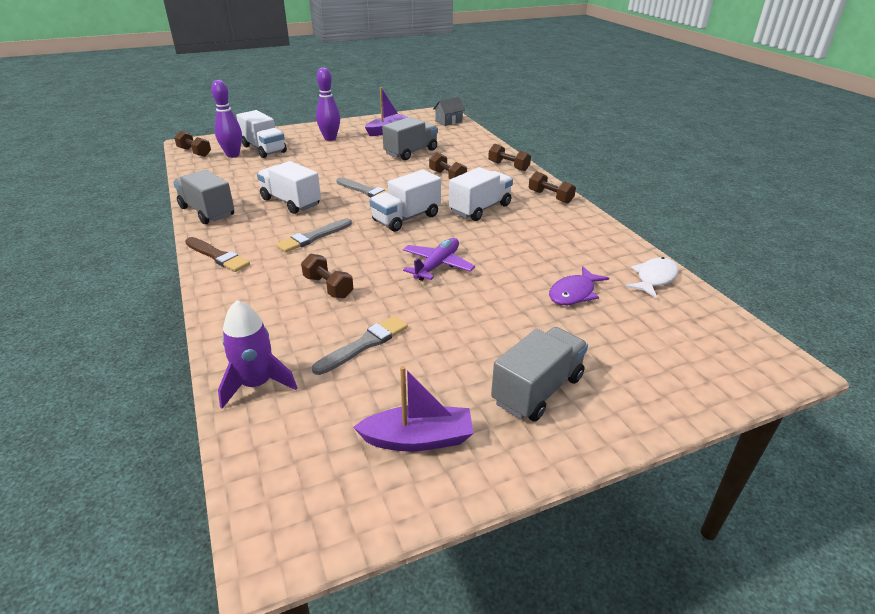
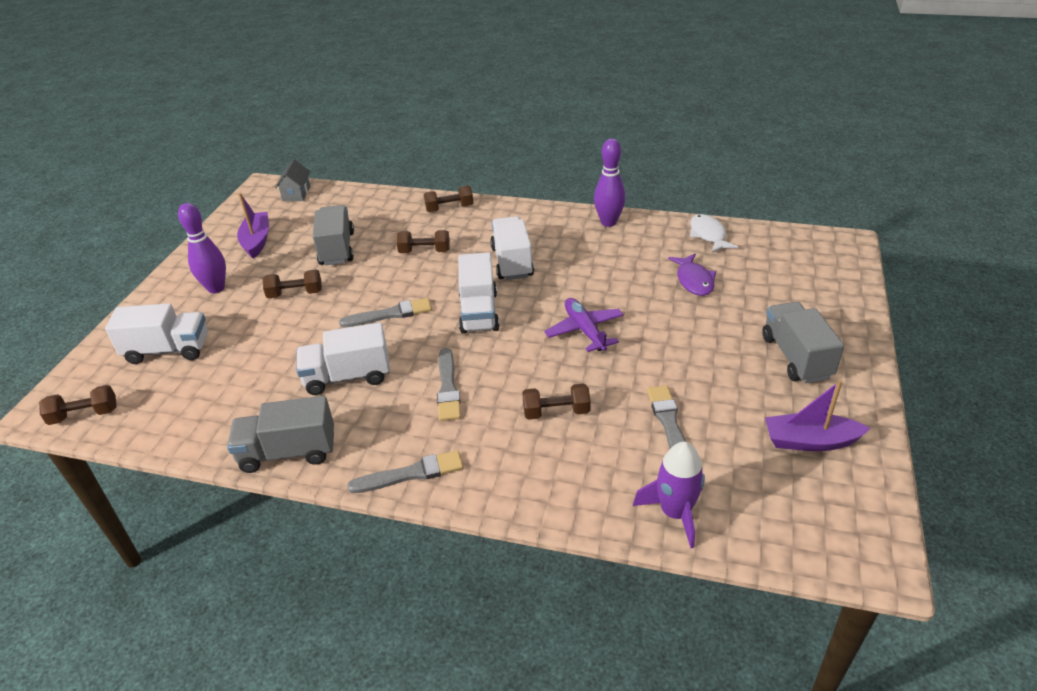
camera: 50 degrees left, 5 degrees up
(217, 256) = (411, 474): brown brush -> grey brush
(233, 155) = (147, 382): purple bowling pin -> purple bowling pin (608, 222)
(418, 439) = (810, 441): purple boat -> purple boat turned 120 degrees counterclockwise
(550, 197) = (535, 216): brown dumbbell -> brown dumbbell (295, 294)

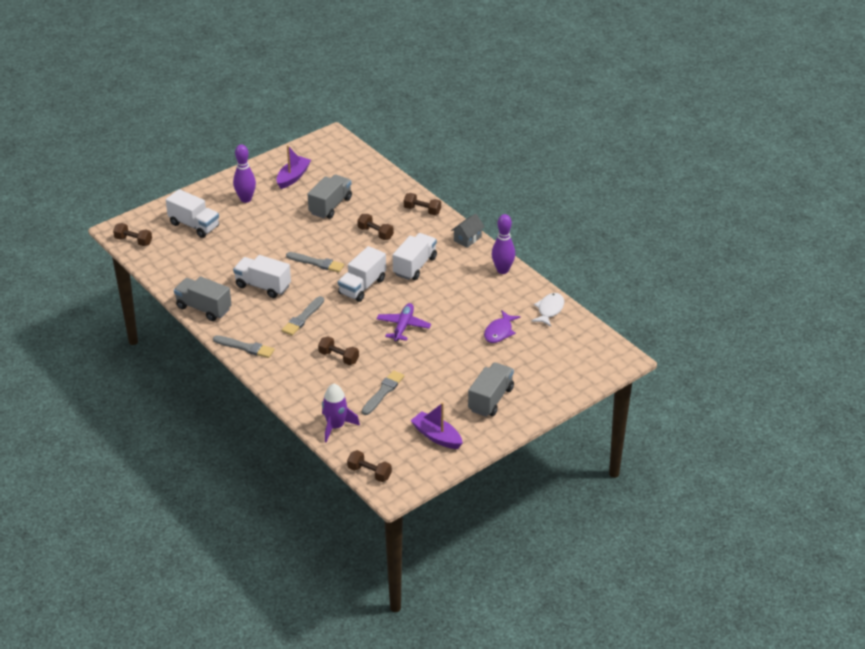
camera: 35 degrees right, 0 degrees up
(295, 294) = (282, 224): brown dumbbell -> brown dumbbell (369, 473)
(296, 193) = (346, 152): grey house -> grey house (467, 239)

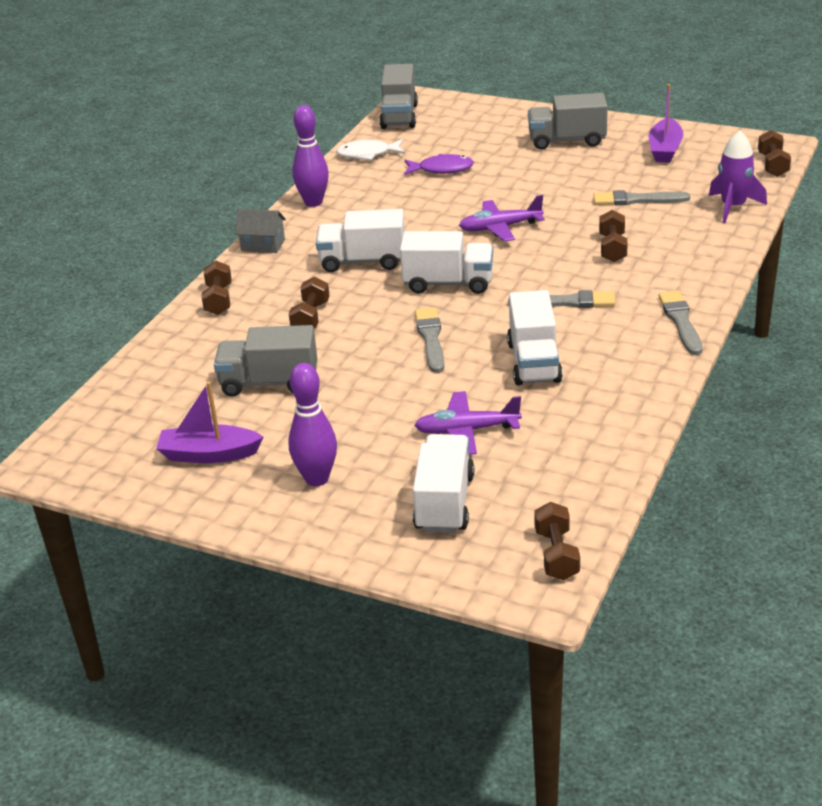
camera: 115 degrees left, 5 degrees down
(204, 308) = (643, 393): grey truck -> grey truck (399, 116)
(234, 248) = (467, 431): none -> purple plane

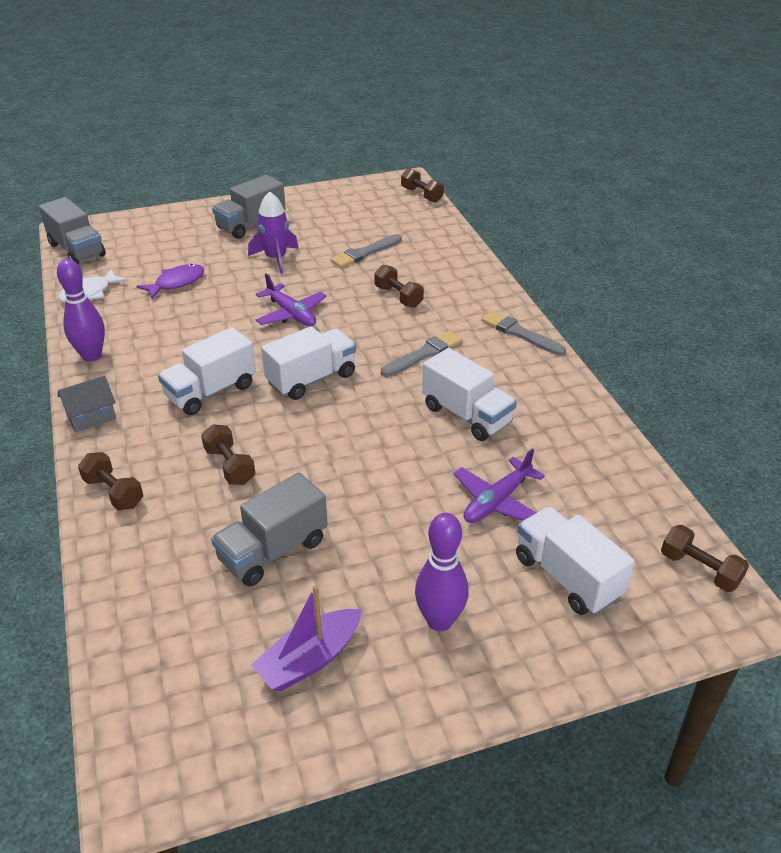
camera: 45 degrees left, 5 degrees up
(431, 338) = (361, 434): grey brush -> none
(500, 228) = (291, 314): purple plane -> purple plane turned 75 degrees counterclockwise
(665, 149) = (334, 208): purple boat -> none
(733, 207) = (437, 234): purple rocket -> purple rocket (276, 259)

